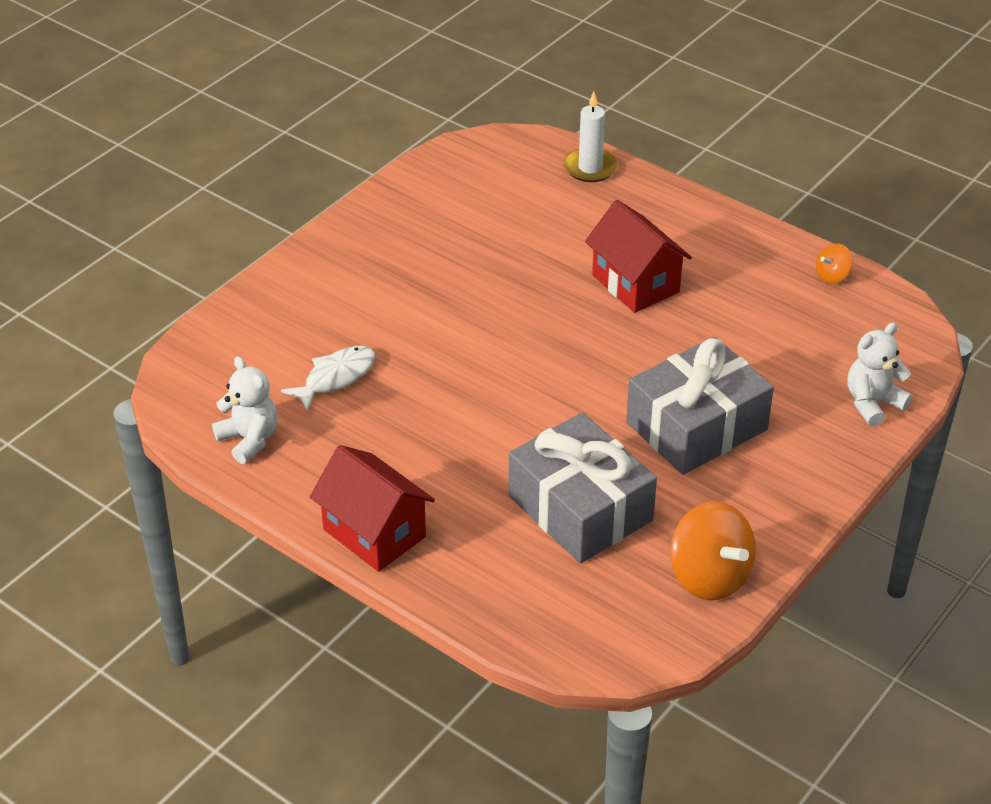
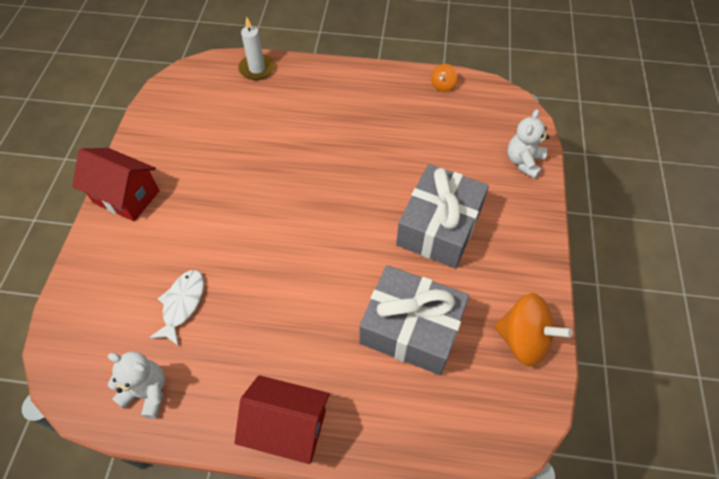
camera: 30 degrees left, 15 degrees up
(635, 284) = (336, 139): red house -> red house (126, 197)

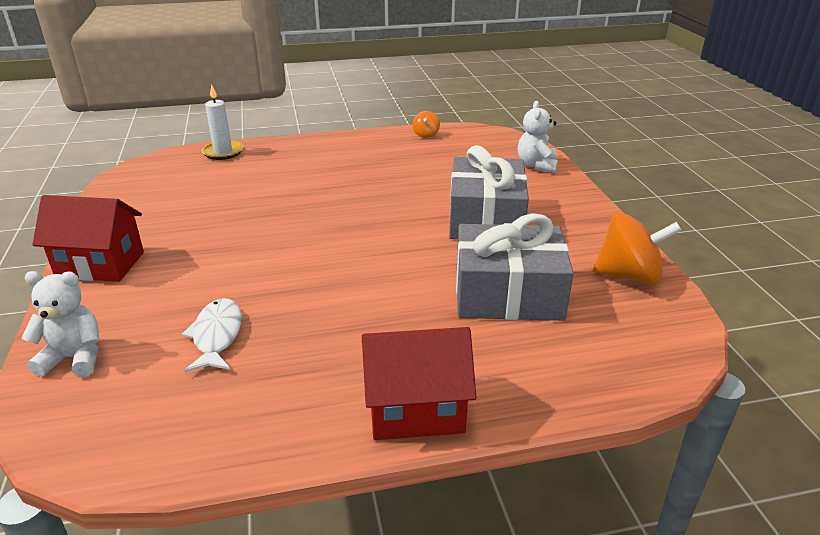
camera: 20 degrees left, 25 degrees down
(147, 392) = (203, 427): white teddy bear -> white teddy bear (74, 358)

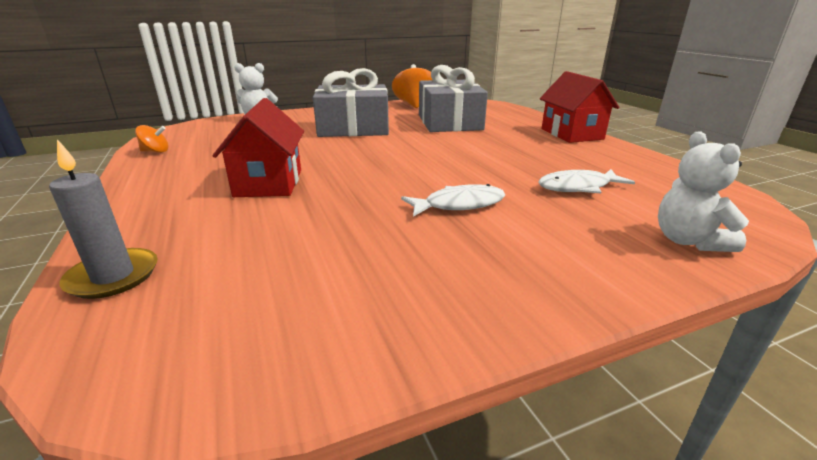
camera: 100 degrees left, 5 degrees down
(100, 265) = (536, 285): red house -> red house (269, 183)
(223, 152) = (113, 276): white candle -> grey candle
(229, 256) = (459, 205): none -> white fish

